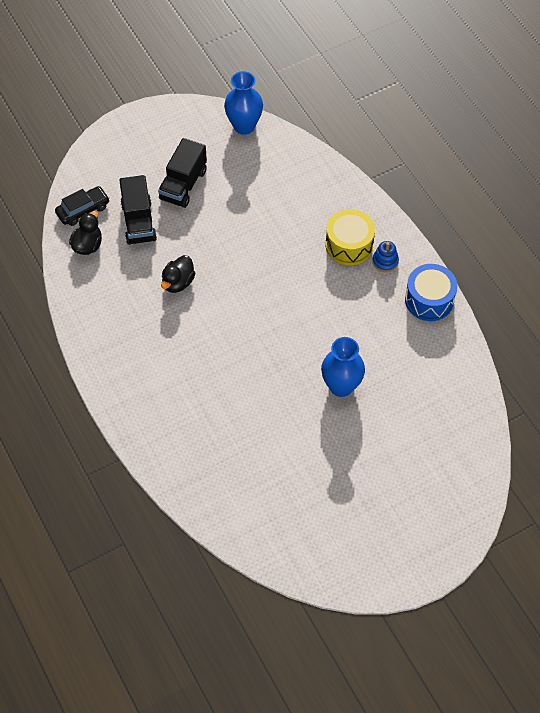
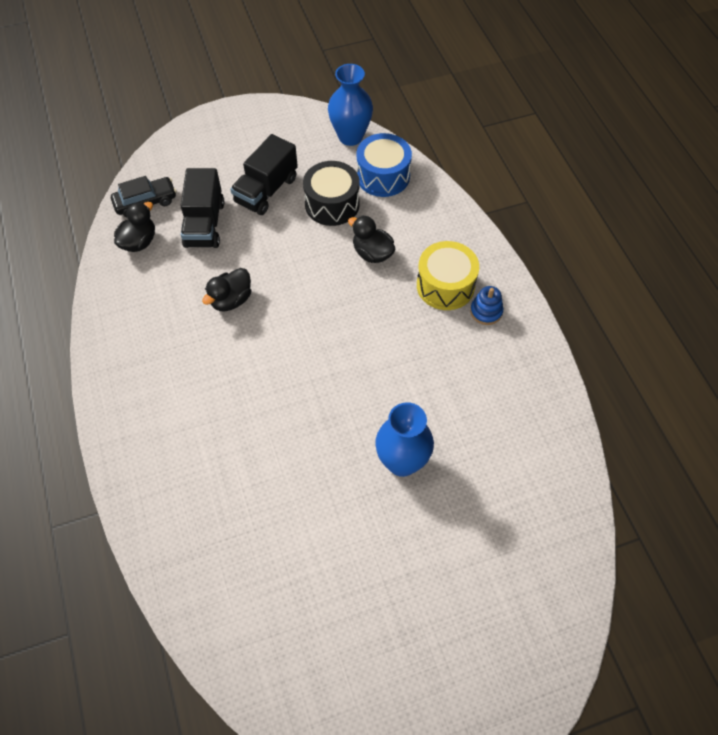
camera: 10 degrees right, 0 degrees up
(242, 189) = (332, 204): none -> black drum
(284, 227) = (372, 253): none -> black duck
(429, 300) = (533, 367): blue drum -> blue drum (383, 176)

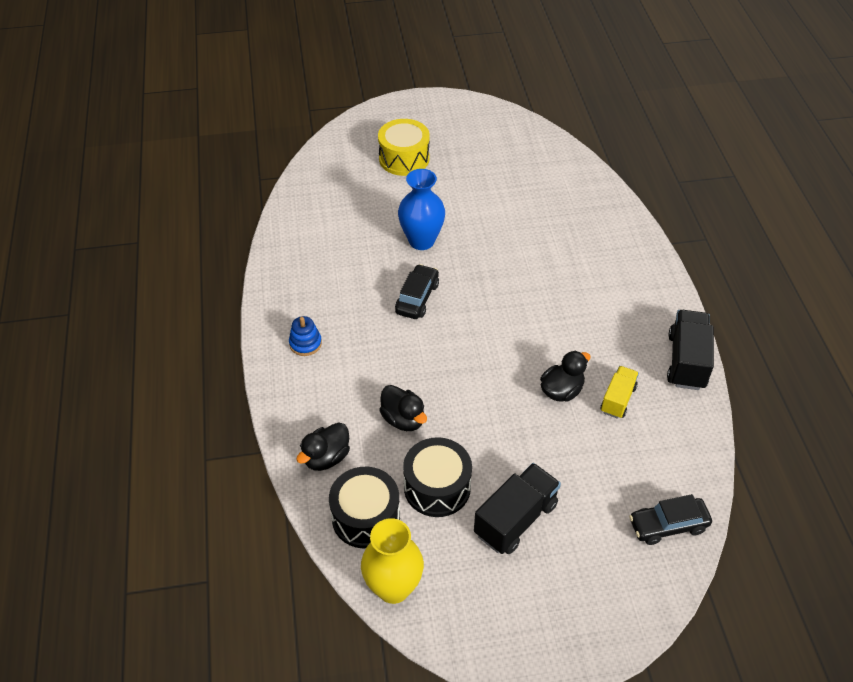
camera: 170 degrees left, 10 degrees down
(139, 242) = (669, 472): black duck -> black duck (326, 457)
(178, 299) = (617, 399): none -> yellow truck
(204, 224) = (592, 483): black truck -> black truck (686, 361)
(350, 136) = (393, 588): blue vase -> yellow vase
(383, 176) = (366, 517): blue drum -> black drum
(389, 381) = (417, 298): none -> black car
(445, 285) = (336, 374): yellow drum -> yellow drum (404, 158)

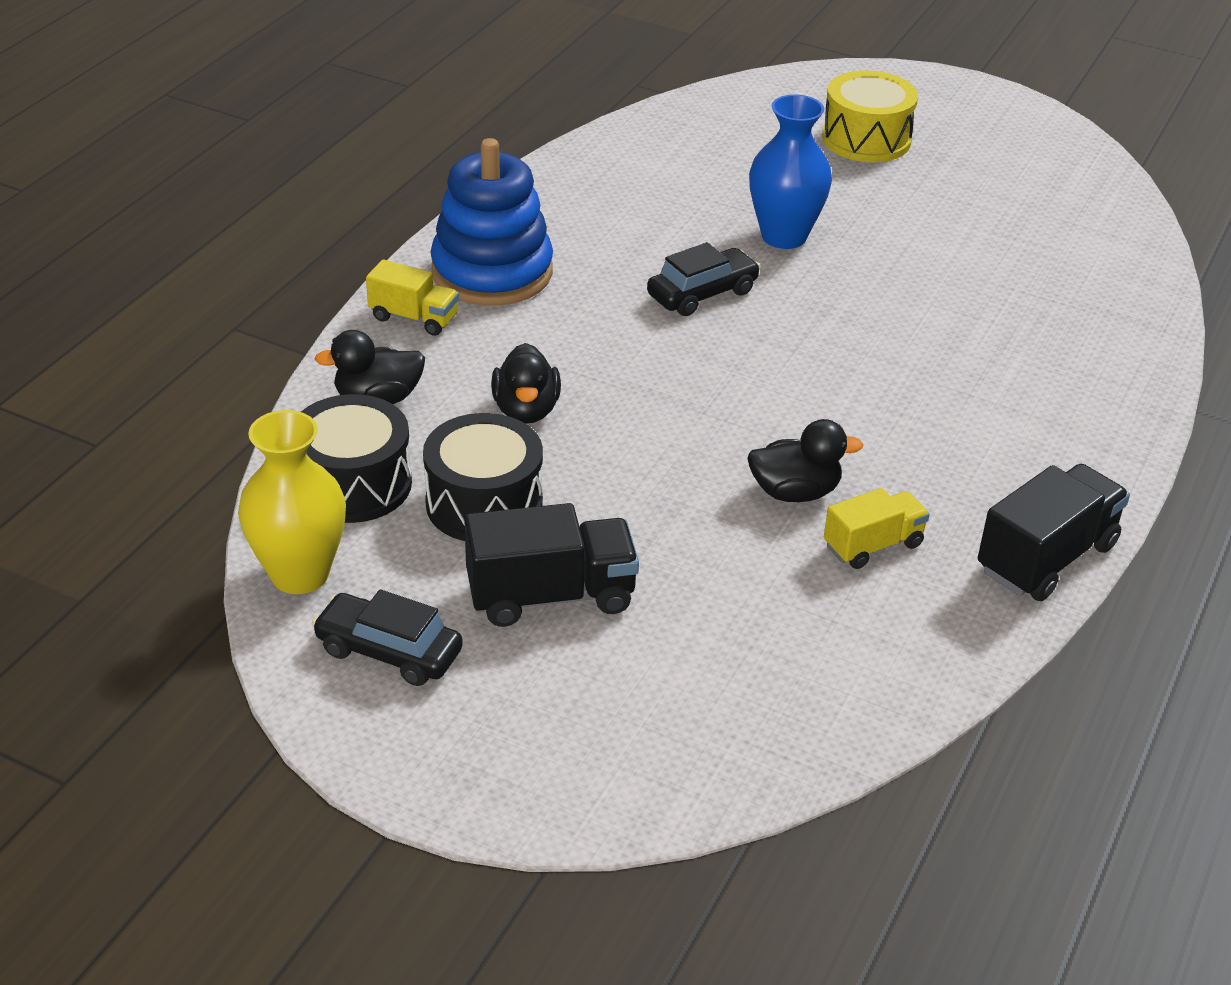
camera: 35 degrees right, 10 degrees down
(294, 396) = (414, 318): none -> yellow truck
(305, 343) = (492, 272): blue stacking toy -> blue stacking toy, size x2.24
(668, 525) = (774, 729): black car -> black car (389, 651)

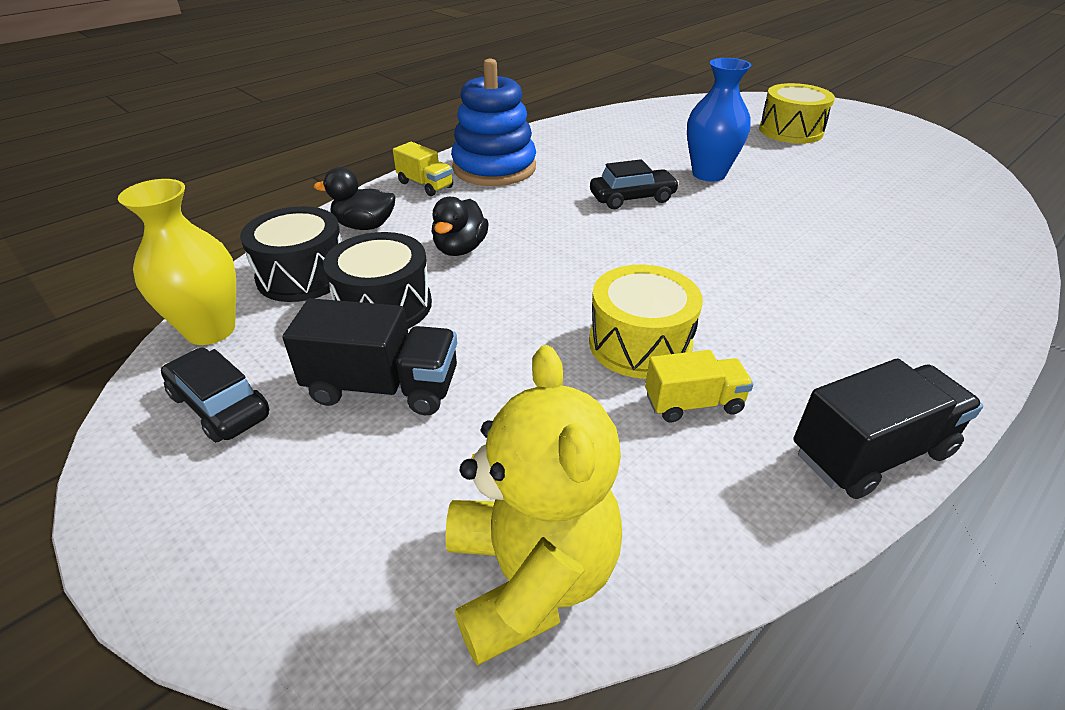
camera: 20 degrees right, 0 degrees up
(792, 725) = (530, 577): none -> yellow teddy bear
(795, 492) = (640, 343): black duck -> yellow drum

